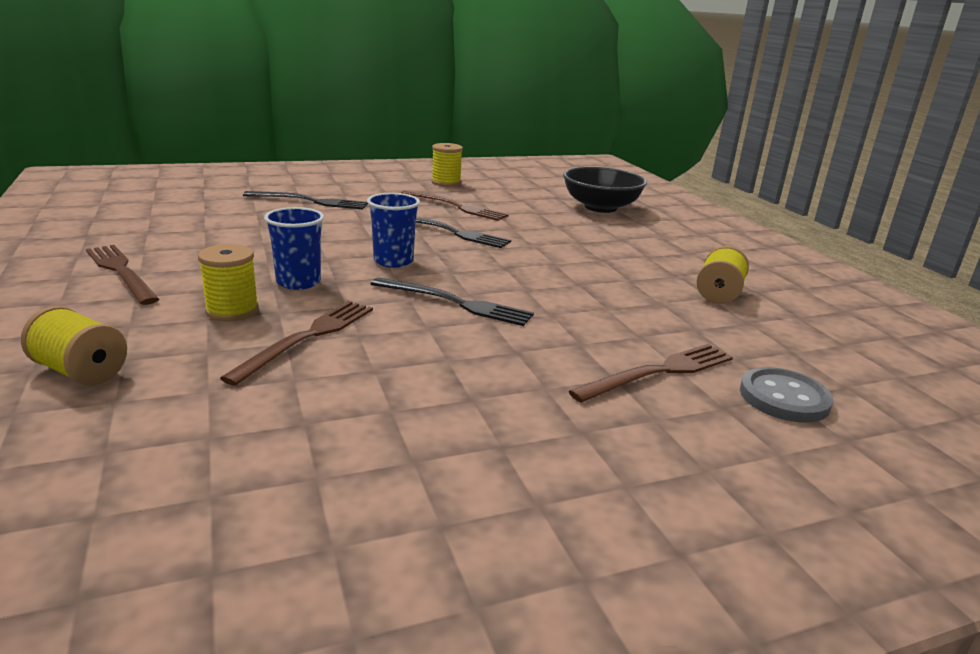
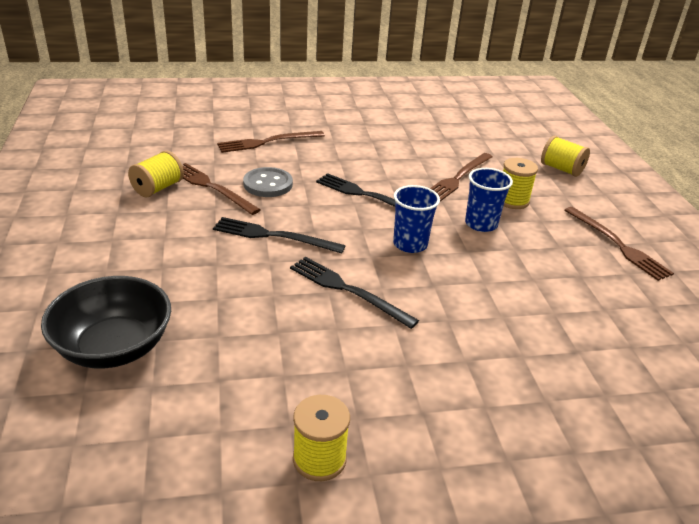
camera: 170 degrees left, 10 degrees up
(310, 201) = (524, 379): black fork -> black fork (273, 236)
(456, 206) = (326, 356): brown fork -> brown fork (211, 187)
(784, 398) = (216, 126): grey button -> grey button (268, 184)

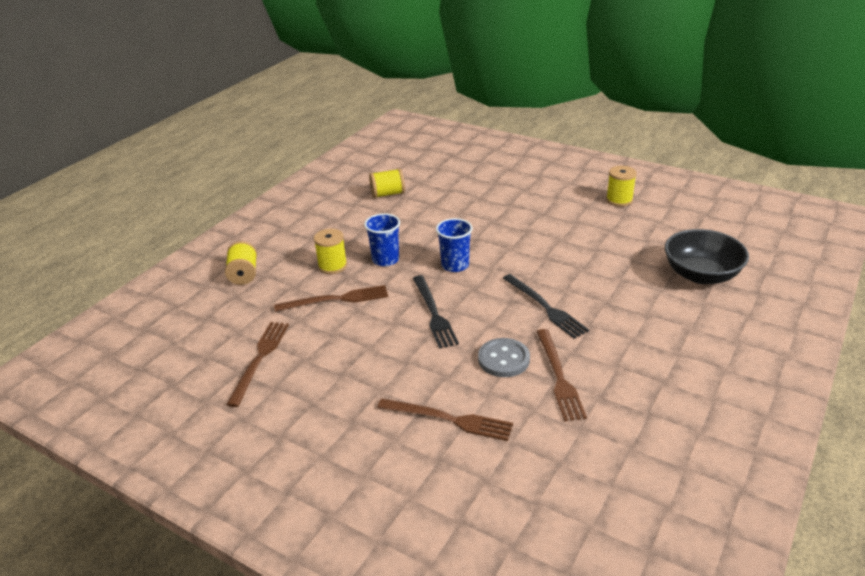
camera: 135 degrees left, 0 degrees up
(158, 188) = (612, 397): yellow spool -> yellow spool (388, 194)
(348, 290) = (532, 254): black fork -> none
(618, 245) = (327, 217): brown fork -> brown fork (259, 359)

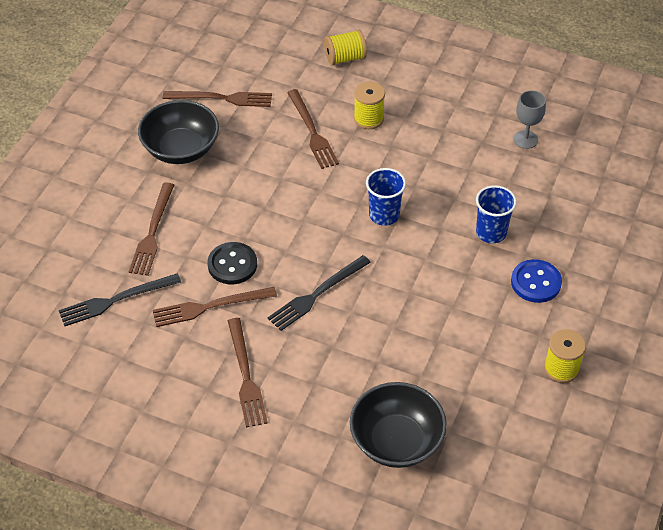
camera: 80 degrees right, 15 degrees up
(326, 393) = (181, 149): none -> black bowl
(385, 259) = (386, 157): blue cup -> blue cup (491, 232)
(388, 194) = (525, 139): yellow spool -> grey goblet
(434, 313) = (298, 206): black fork -> black fork (116, 300)
(503, 359) = (232, 264): grey button -> black button
(537, 202) = (536, 282): none -> blue button
(645, 355) = (246, 376): none -> brown fork

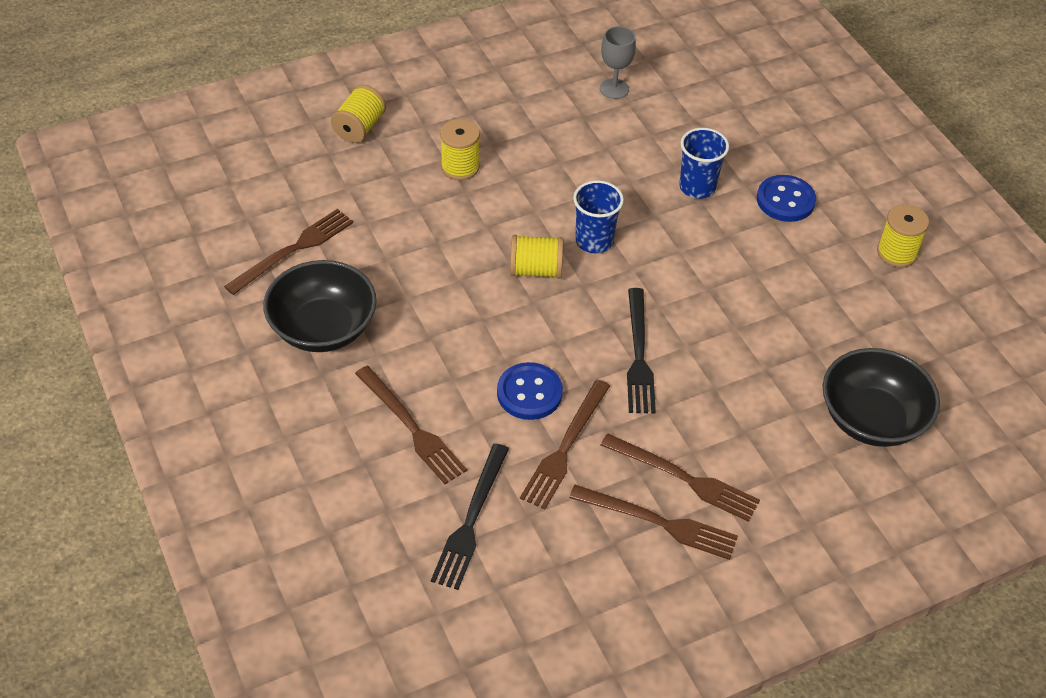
camera: 50 degrees left, 0 degrees up
(232, 264) = (529, 393): black button -> blue button
(312, 131) = (426, 216): brown fork -> brown fork (658, 522)
(328, 205) = (536, 270): none -> yellow spool

